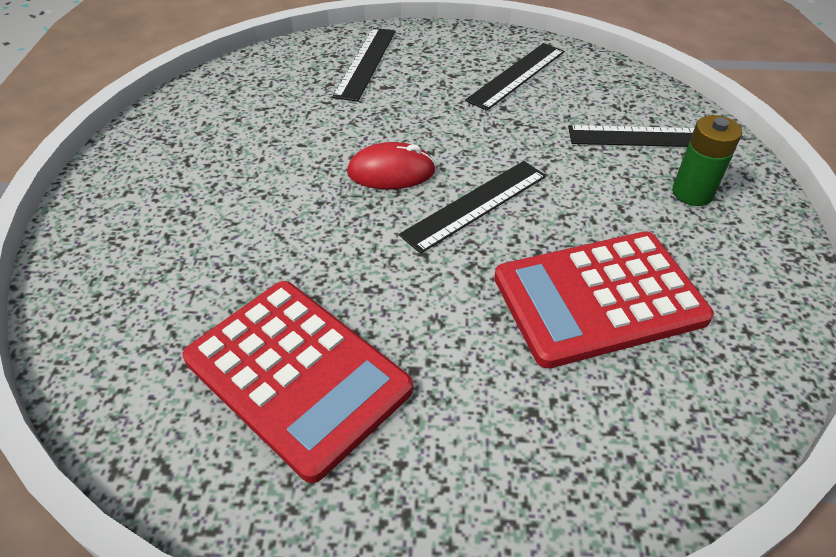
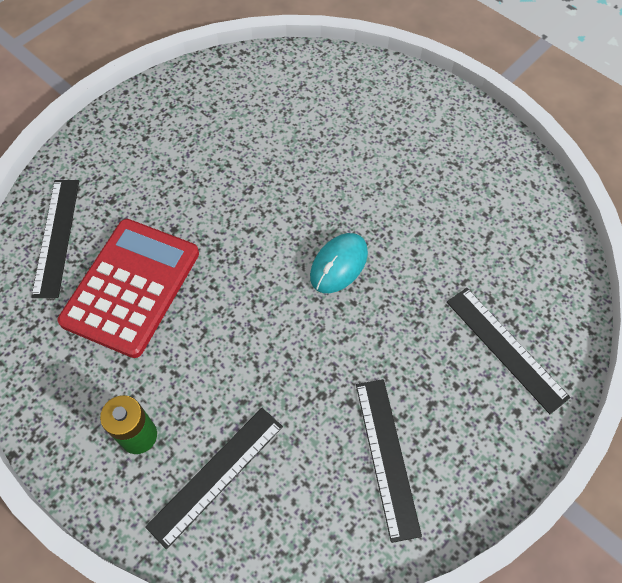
camera: 130 degrees right, 15 degrees up
(297, 374) = (227, 128): red calculator -> none
(391, 172) = (339, 265): red mouse -> turquoise mouse
(475, 205) = (261, 288): black ruler -> black ruler (56, 237)

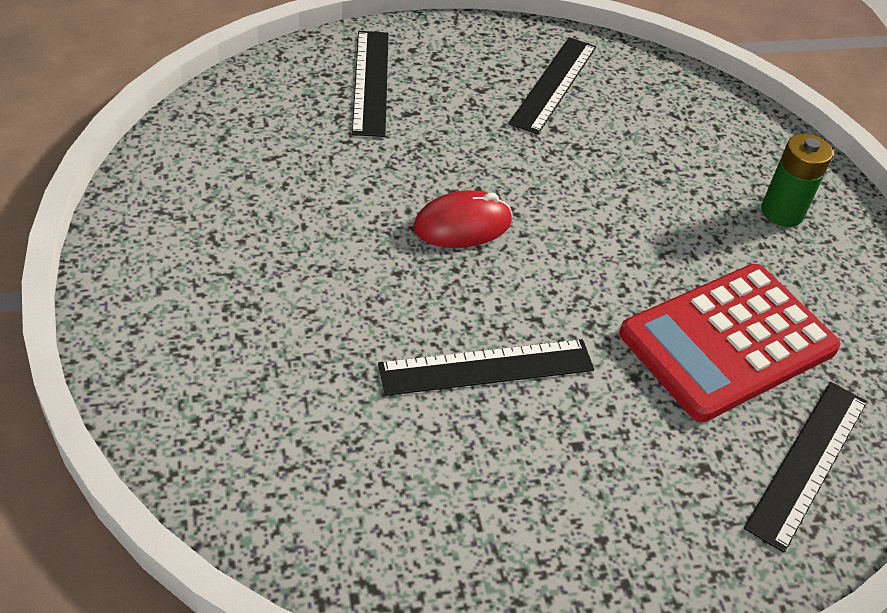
camera: 150 degrees left, 15 degrees down
(216, 475) = (718, 150): black ruler -> black ruler (486, 367)
(339, 265) = (462, 225): turquoise mouse -> red mouse

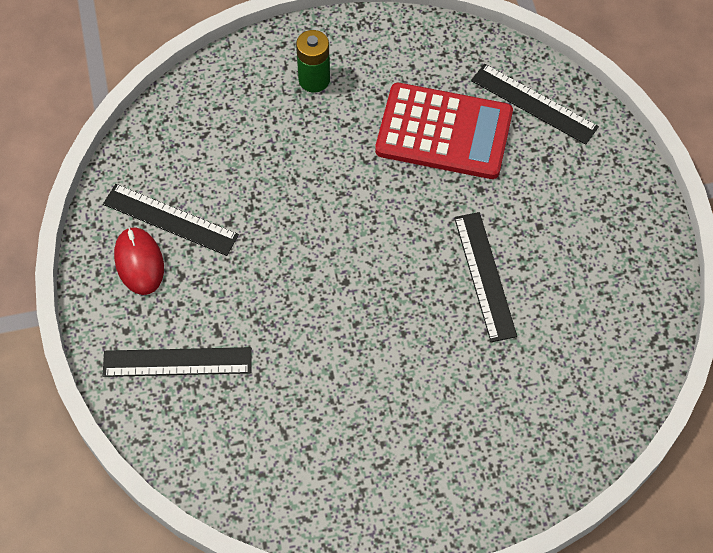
camera: 85 degrees left, 15 degrees up
(462, 225) = (350, 290): red mouse -> red mouse (139, 262)
(728, 342) = (444, 132): red calculator -> red calculator turned 45 degrees counterclockwise

